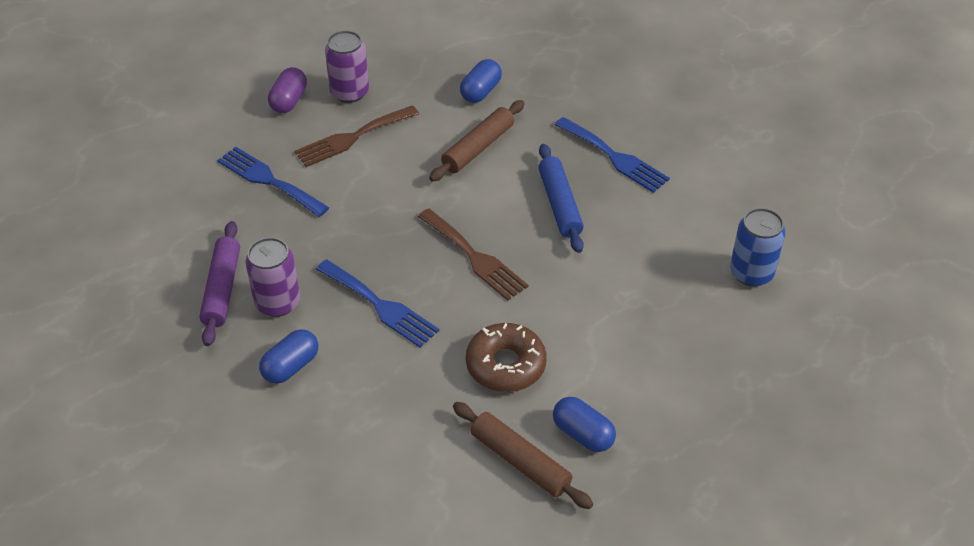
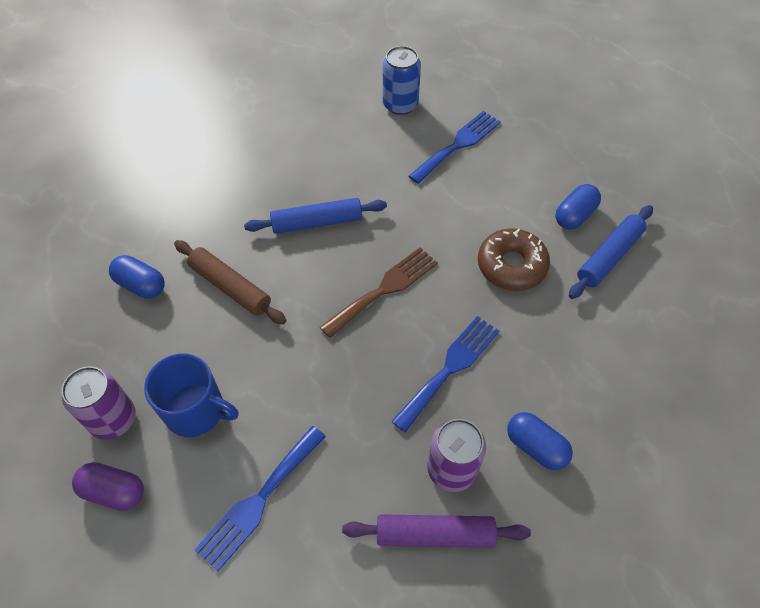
camera: 90 degrees left, 10 degrees up
(352, 138) = (196, 410): brown fork -> blue mug
(520, 461) = (609, 257): brown rolling pin -> blue rolling pin
(614, 157) = (258, 180): blue fork -> blue fork (458, 145)

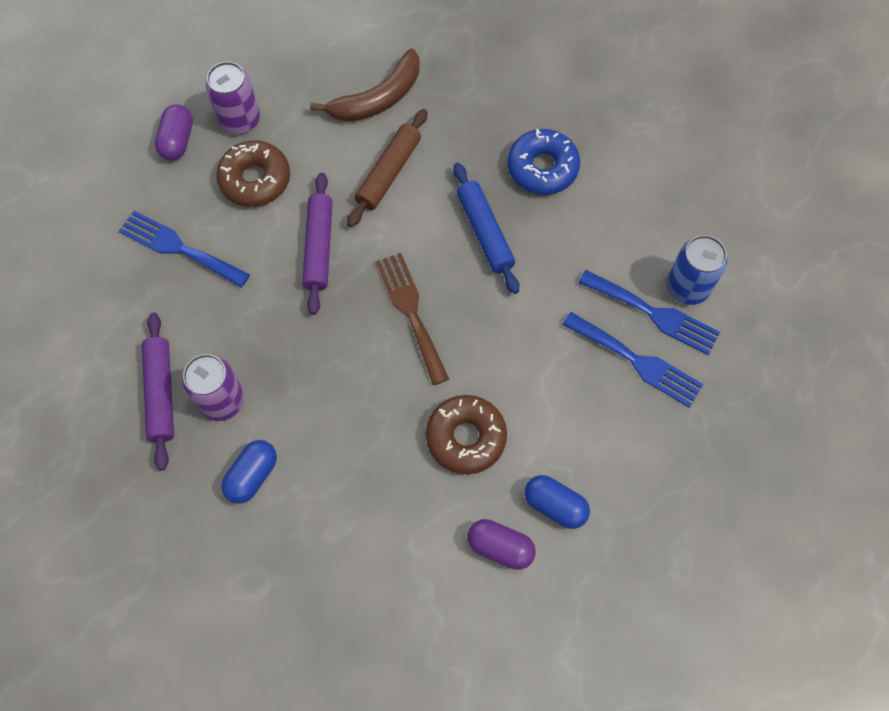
camera: 80 degrees right, 10 degrees up
(141, 285) = (378, 99): blue capsule -> brown banana
(196, 410) = (255, 179): blue mug -> brown donut
(265, 172) = (542, 168): none -> blue donut
(296, 358) = (319, 247): none -> purple rolling pin
(384, 289) = (411, 312): brown fork -> brown fork turned 150 degrees counterclockwise
(450, 368) = (327, 387): blue fork -> blue fork (654, 314)
(609, 257) = (500, 547): blue rolling pin -> purple capsule

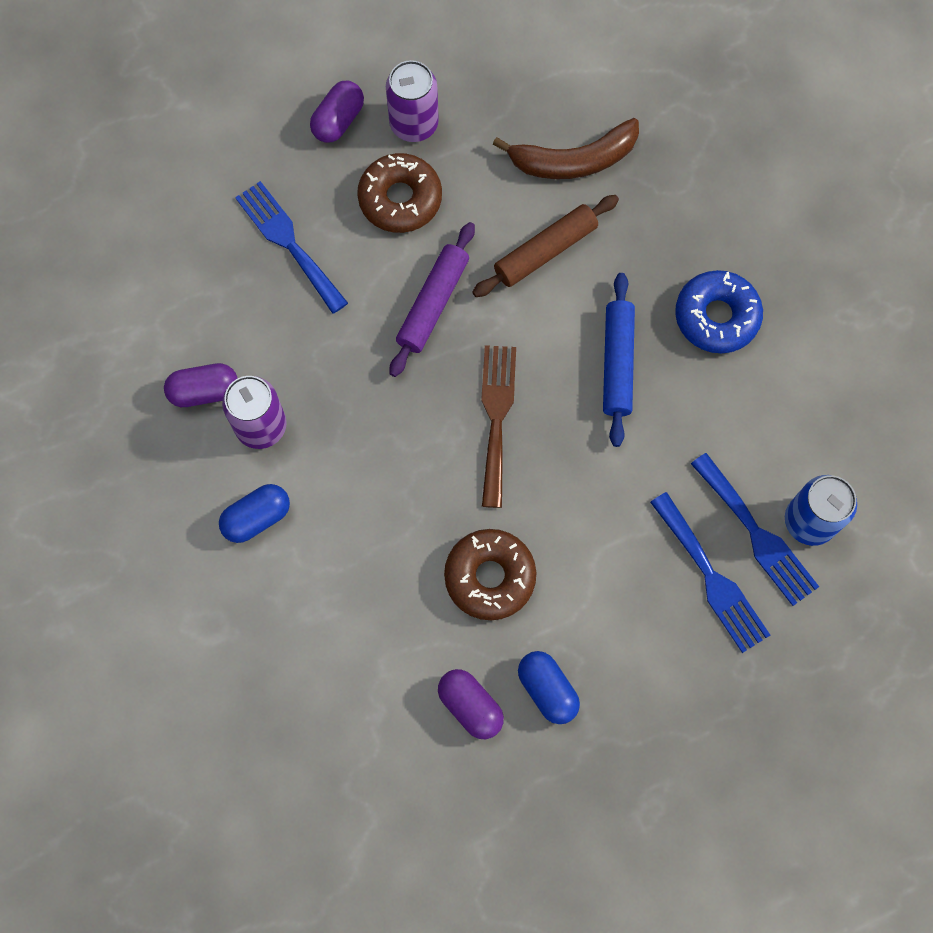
camera: 25 degrees right, 5 degrees up
(161, 393) = (204, 391): purple rolling pin -> purple capsule

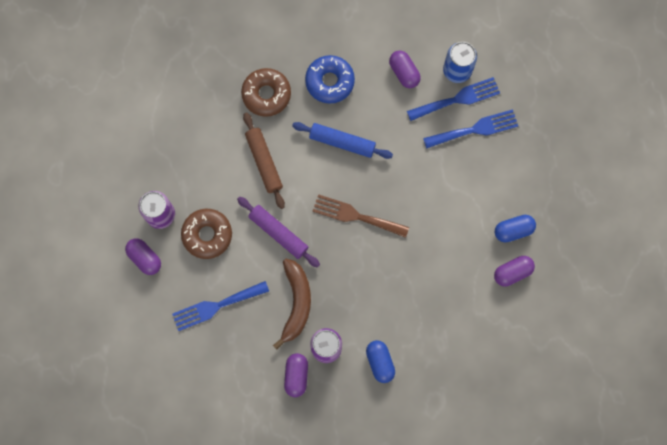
camera: 75 degrees left, 5 degrees up
(490, 577) = (445, 244): brown donut -> brown donut (266, 94)
(573, 160) = (211, 131): brown banana -> brown banana (296, 303)
(774, 432) = (404, 72): none -> purple capsule

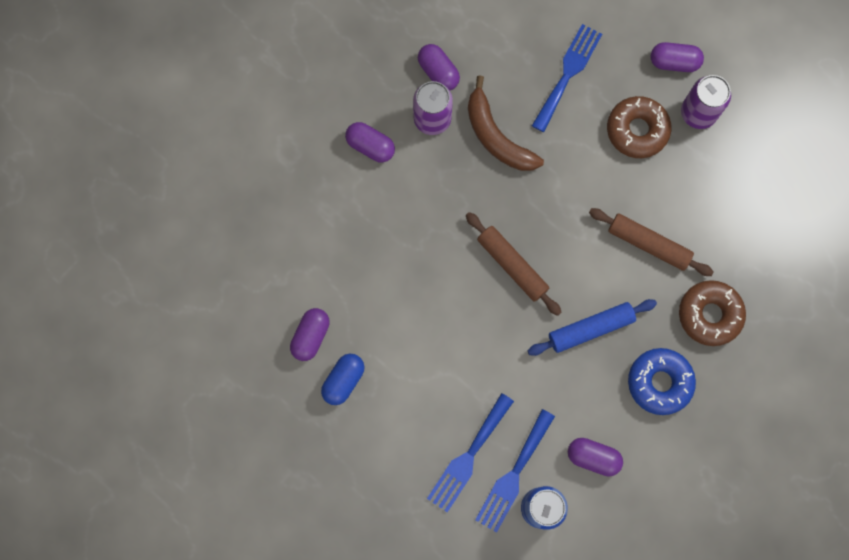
camera: 140 degrees right, 0 degrees up
(278, 233) = (571, 187): purple rolling pin -> none
(356, 216) = (512, 265): brown fork -> brown rolling pin
(380, 362) = (370, 146): blue capsule -> purple capsule

